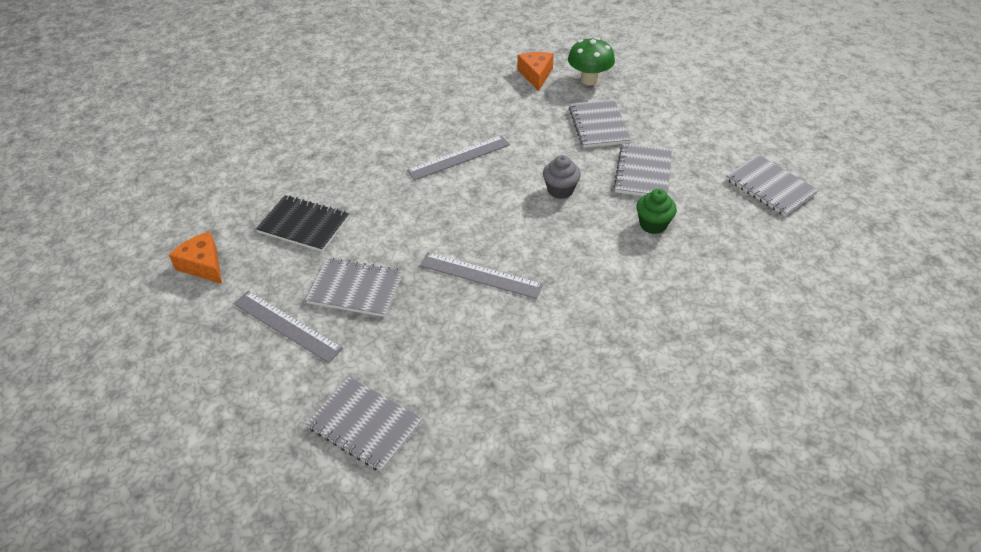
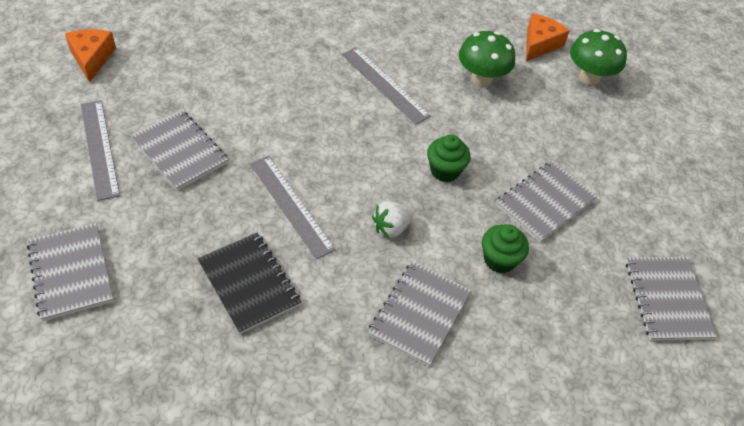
camera: 30 degrees right, 5 degrees up
(303, 225) = (196, 70): black notebook -> black notebook (249, 283)
(459, 158) = (384, 85): grey ruler -> grey ruler turned 45 degrees clockwise
(521, 118) = (481, 79): none -> green mushroom
(560, 190) = (445, 171): grey cupcake -> green cupcake
(564, 247) = (391, 228): none -> white strawberry
(599, 125) = (550, 129): grey notebook -> grey notebook (419, 314)

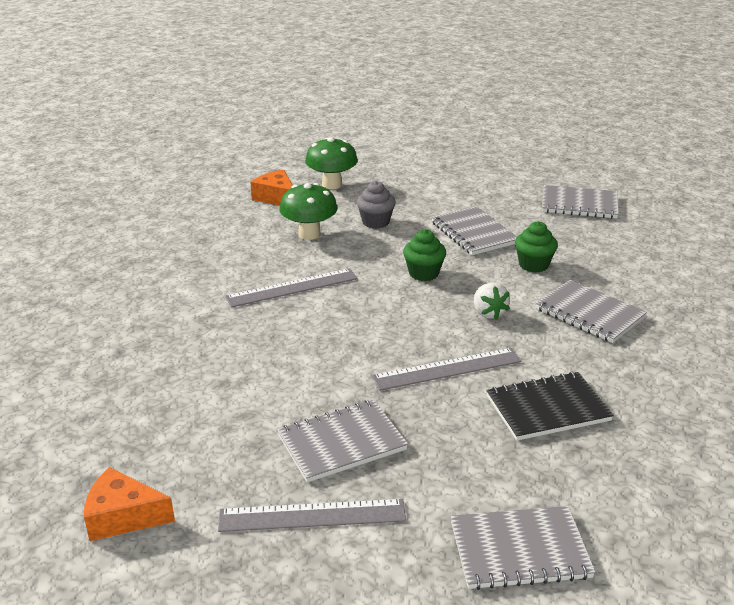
camera: 70 degrees left, 20 degrees down
(528, 122) = (375, 222): none -> grey cupcake

